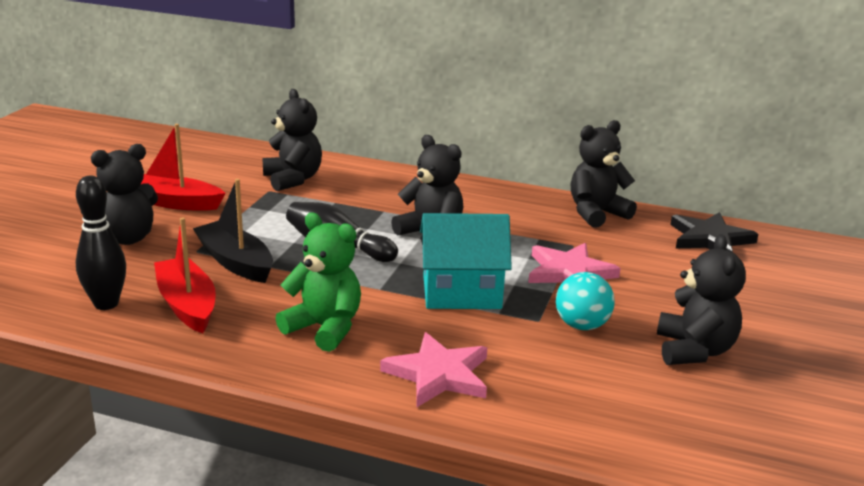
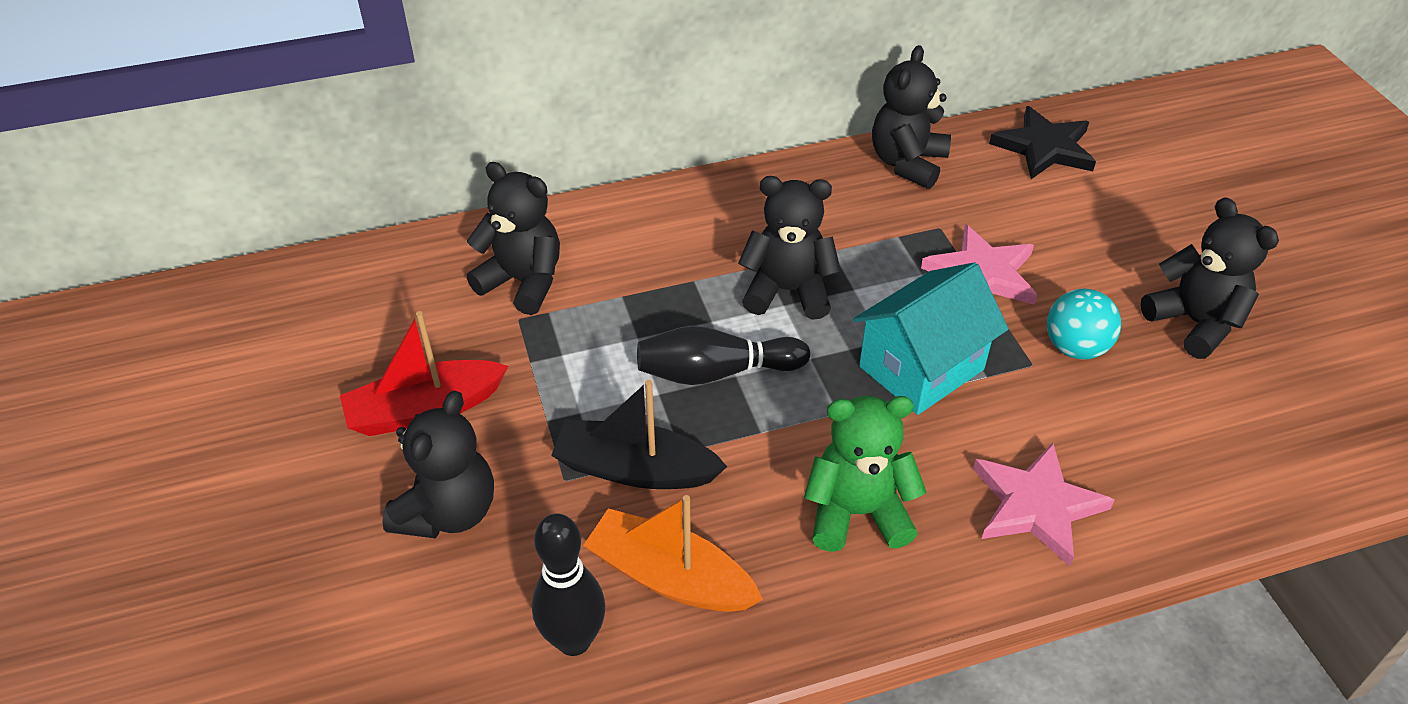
camera: 35 degrees left, 20 degrees up
(187, 305) = (670, 577): red boat -> orange boat

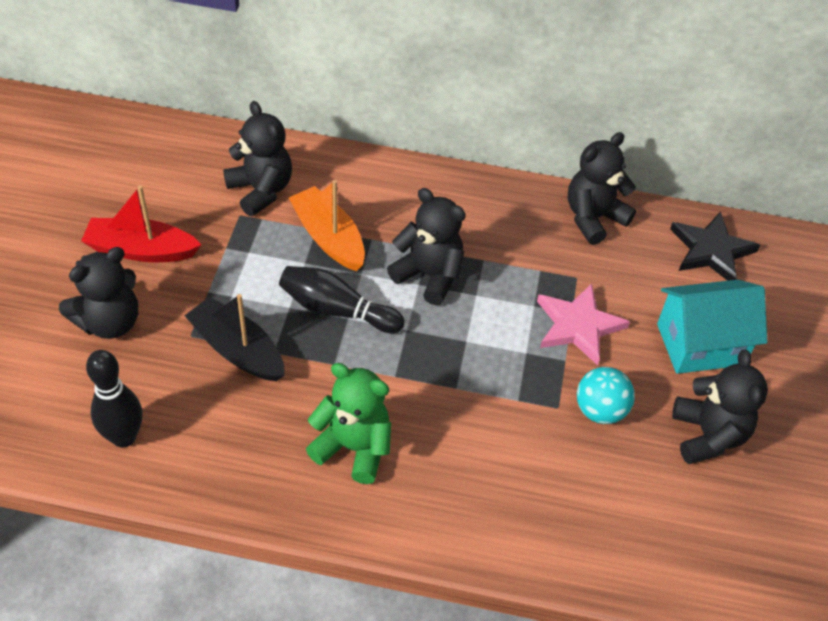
camera: 25 degrees right, 5 degrees up
(670, 577) = (207, 428): orange boat -> orange boat (328, 238)
(921, 368) = (477, 372): turquoise house -> turquoise house (700, 344)
(1036, 505) = (476, 503): pink star -> none

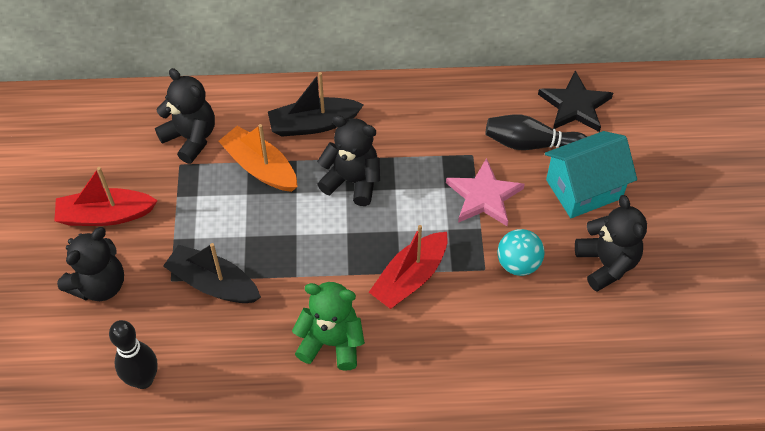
camera: 10 degrees left, 5 degrees up
(337, 310) = (285, 229): black bowling pin -> black bowling pin (531, 144)
(402, 206) = (313, 124): none -> black boat
(466, 396) = (410, 278): none -> red boat
(593, 218) = (473, 99): black teddy bear -> none

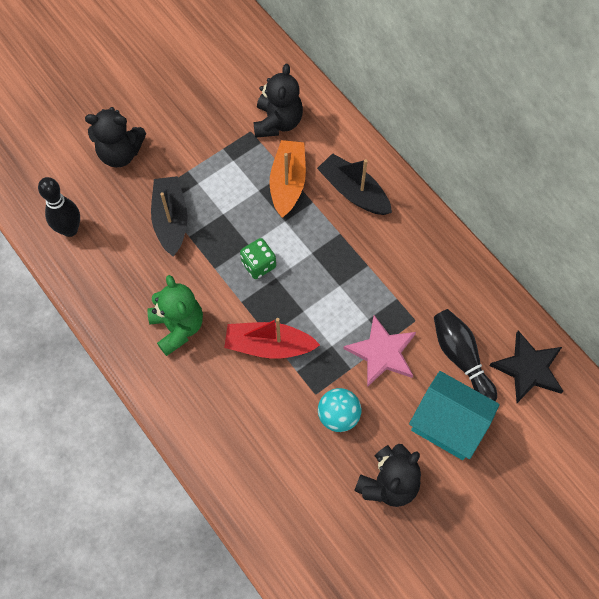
camera: 55 degrees right, 10 degrees up
(105, 215) = (175, 117): red boat -> none
(322, 238) = (258, 265): none -> green dice
(352, 181) = (323, 252): black teddy bear -> none

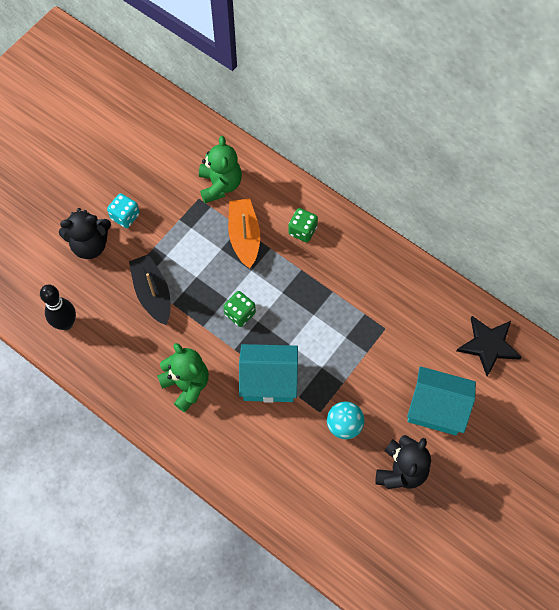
camera: 15 degrees left, 0 degrees up
(166, 132) = (125, 216): none -> turquoise dice
(269, 346) = (269, 381): red boat -> turquoise house
(278, 122) = (220, 185): black teddy bear -> green teddy bear
(353, 191) = (302, 231): black boat -> green dice
(382, 353) = (365, 363): pink star -> none
(461, 358) = (431, 350): black bowling pin -> none

